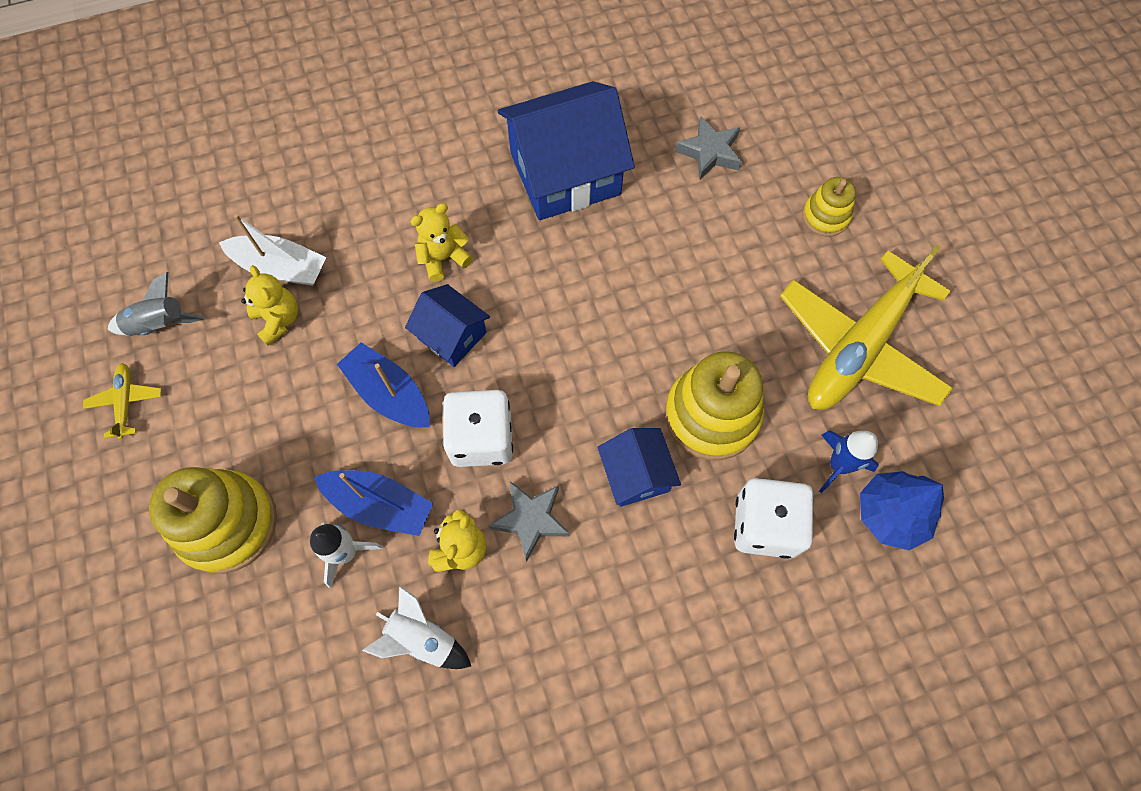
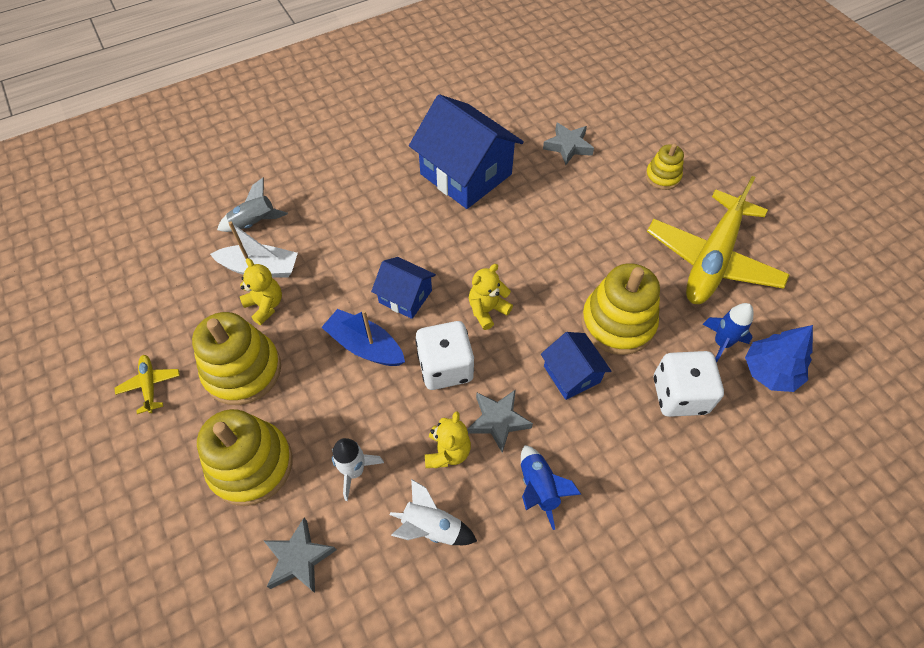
camera: 10 degrees left, 10 degrees down
(160, 325) = (169, 323): grey rocket -> grey rocket (254, 223)
(237, 401) = (243, 370): none -> yellow stacking toy
(263, 647) = (299, 558): none -> grey star
(379, 505) = (374, 430): blue boat -> none
(443, 258) = (387, 243): yellow teddy bear -> yellow teddy bear (487, 310)
(560, 614) = (539, 488): none -> blue rocket
(565, 174) = (466, 174): blue house -> blue house turned 75 degrees clockwise

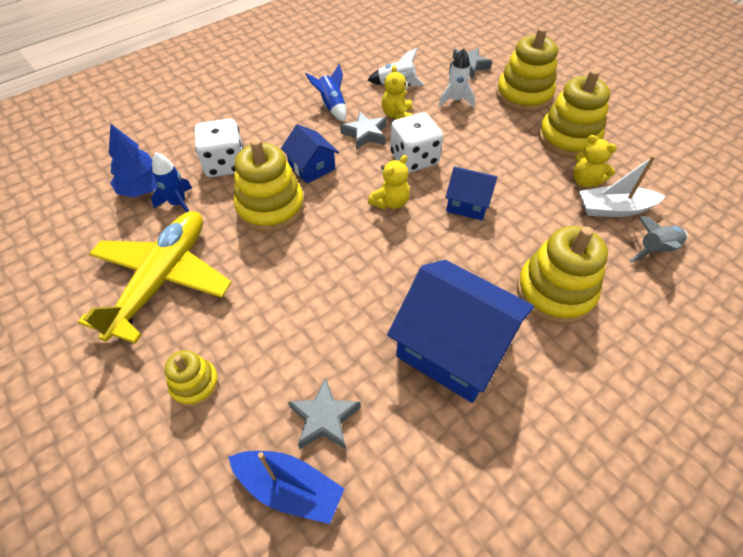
camera: 170 degrees right, 5 degrees down
(150, 385) = (627, 123): yellow plane -> none
(365, 346) = (484, 164): blue boat -> blue boat (289, 488)
(367, 201) = (555, 292): none -> yellow stacking toy

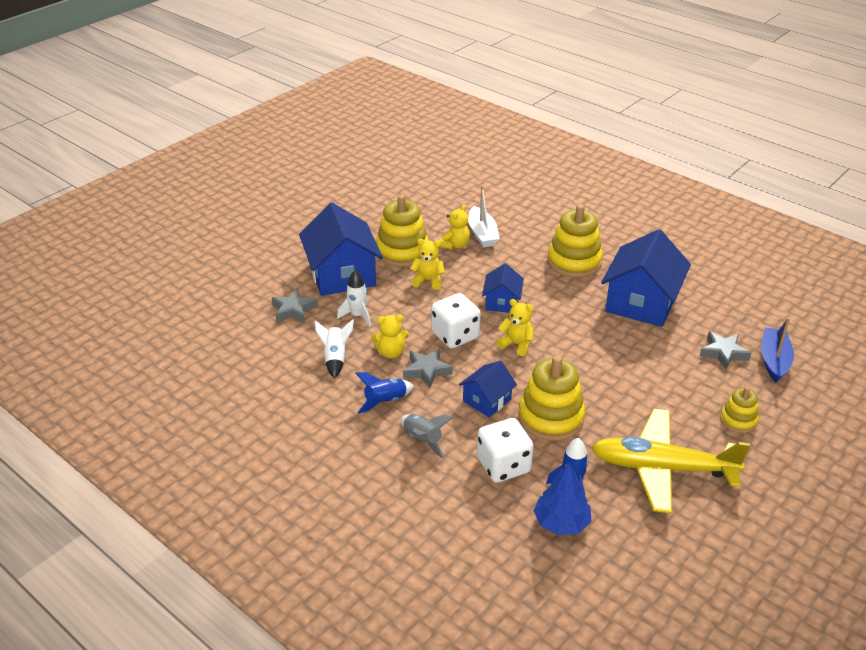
camera: 100 degrees left, 15 degrees down
(512, 151) = (428, 281): none -> yellow teddy bear
(523, 95) = (342, 274): yellow stacking toy -> blue house
(655, 250) = (517, 220): grey rocket -> grey rocket (422, 440)

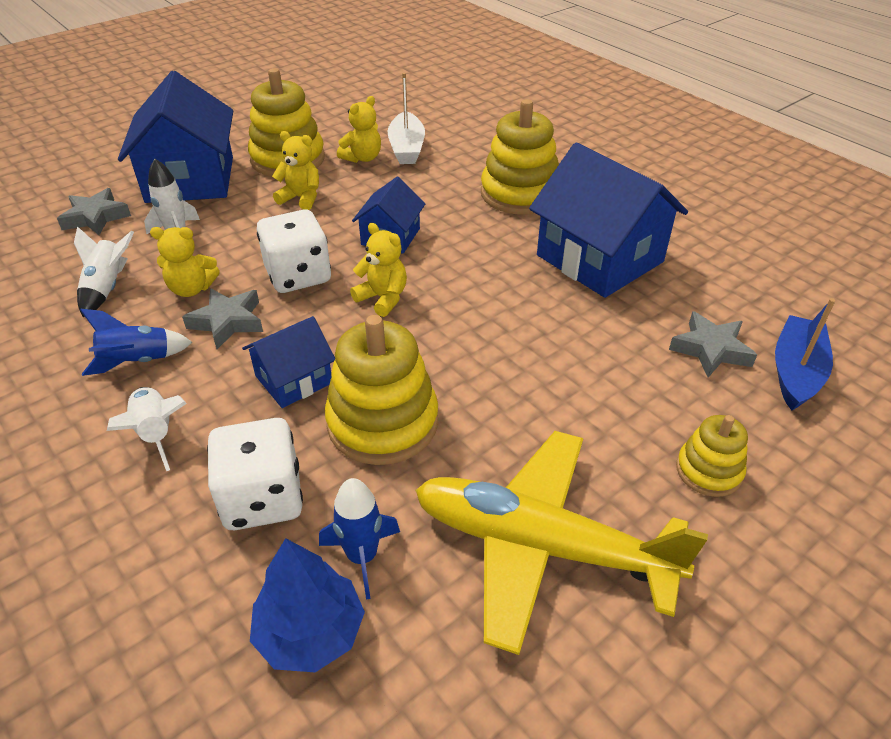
camera: 10 degrees right, 5 degrees up
(422, 440) = (156, 433): grey rocket -> white rocket
(641, 302) = (599, 258): blue house -> blue house turned 75 degrees counterclockwise

